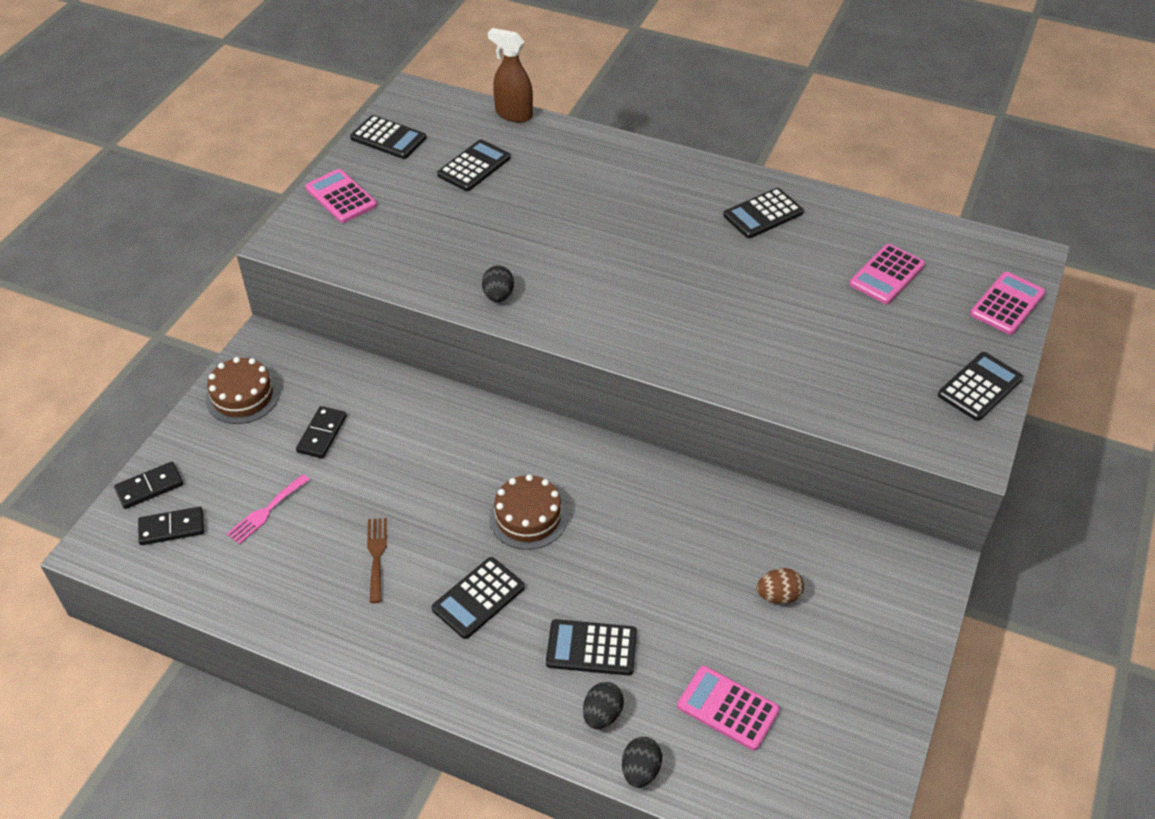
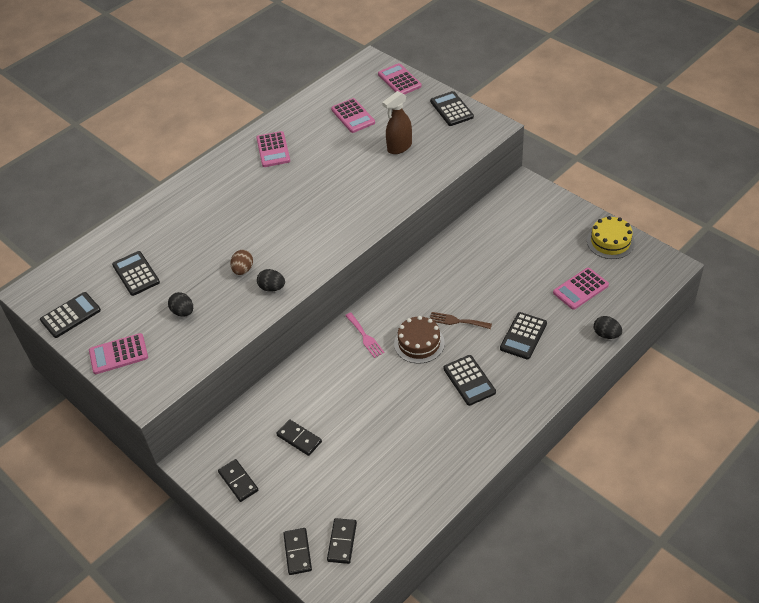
camera: 65 degrees left, 0 degrees up
(243, 396) = (238, 481): brown cake -> black domino
(266, 511) = (353, 482): pink fork -> pink fork (365, 337)
(376, 555) = (416, 426): brown fork -> brown fork (457, 321)
(513, 114) = (94, 241): brown spray bottle -> brown spray bottle (399, 147)
(602, 714) = (567, 342): black egg -> black egg (183, 312)
(763, 214) = (273, 150): black calculator -> pink calculator
(778, 596) = (519, 249): brown egg -> brown egg (243, 270)
(863, 731) = (610, 241): none -> yellow cake

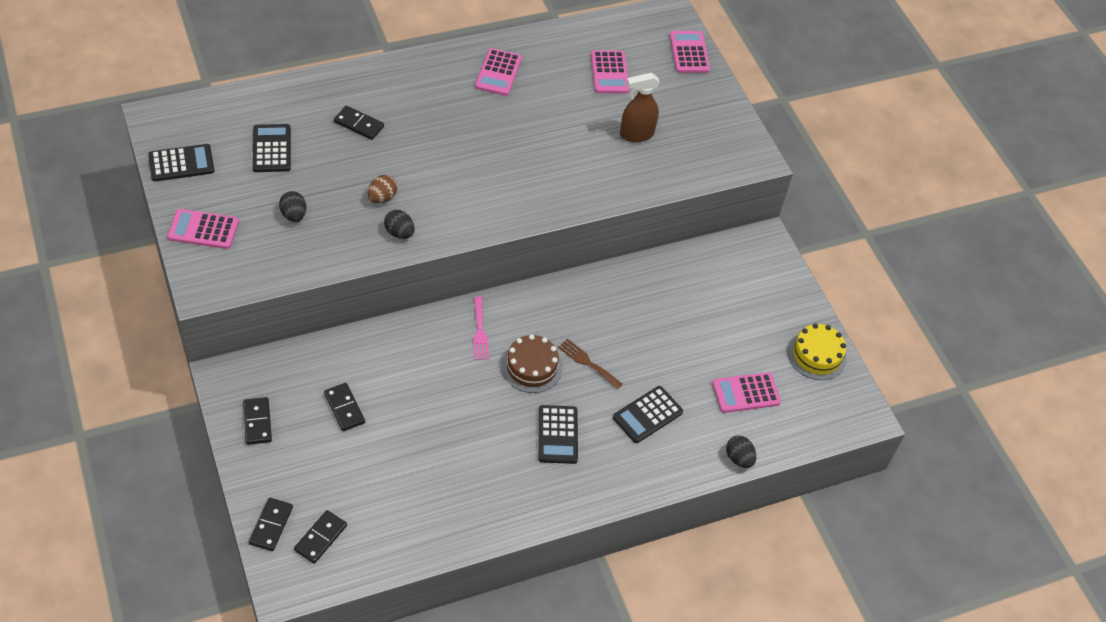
camera: 15 degrees right, 5 degrees up
(192, 228) = (359, 124): none -> black domino
(451, 109) = (724, 115): black calculator -> none

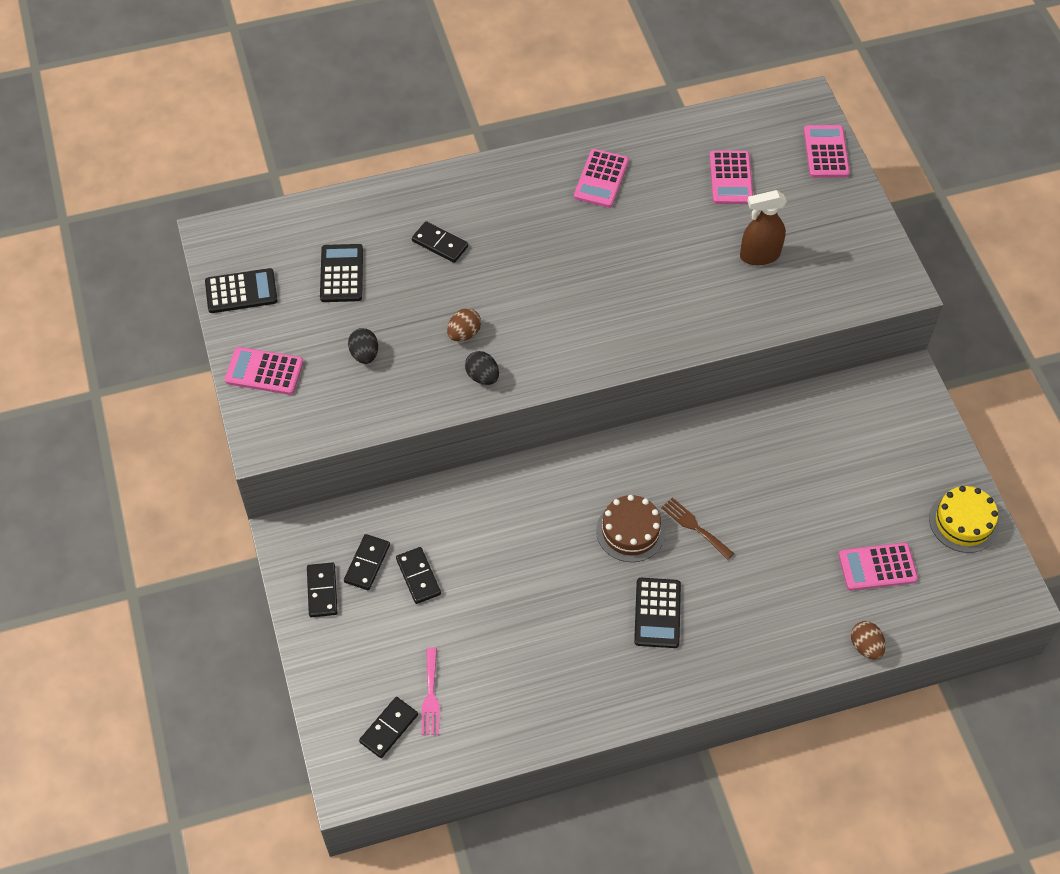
camera: 10 degrees right, 5 degrees up
(271, 525) = (335, 712): black domino -> black domino (367, 563)
(480, 331) = (572, 487): pink fork -> pink fork (430, 696)
(647, 415) = (761, 591): black calculator -> none
(739, 458) = (865, 646): black egg -> brown egg

